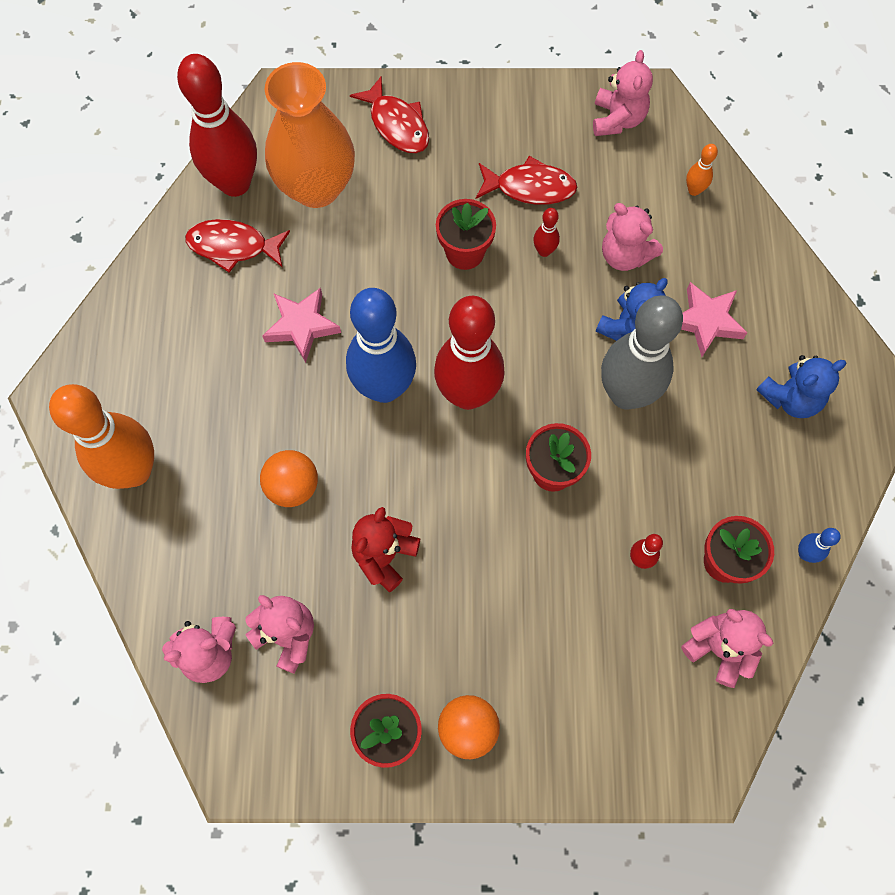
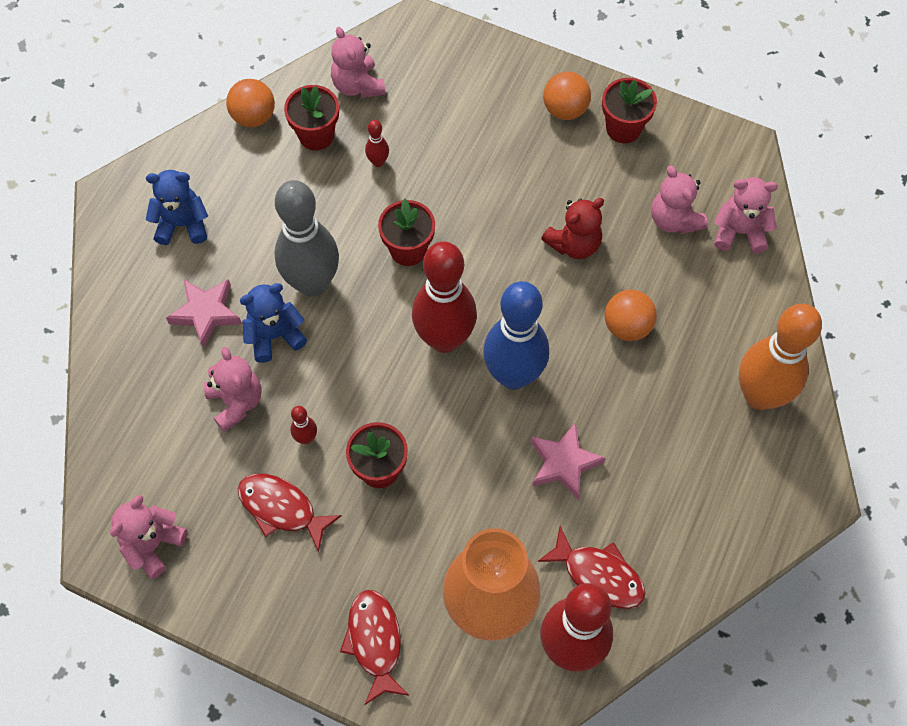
camera: 155 degrees left, 5 degrees down
(694, 190) = (132, 436): orange bowling pin -> none
(805, 553) = (253, 116): blue bowling pin -> orange ball

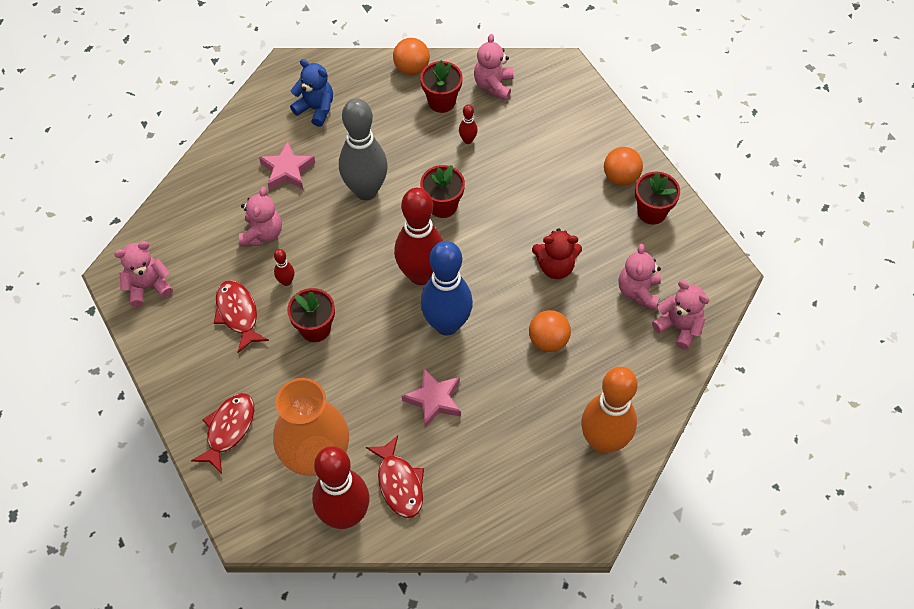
camera: 35 degrees right, 5 degrees down
(274, 336) = (317, 208): blue teddy bear -> none

